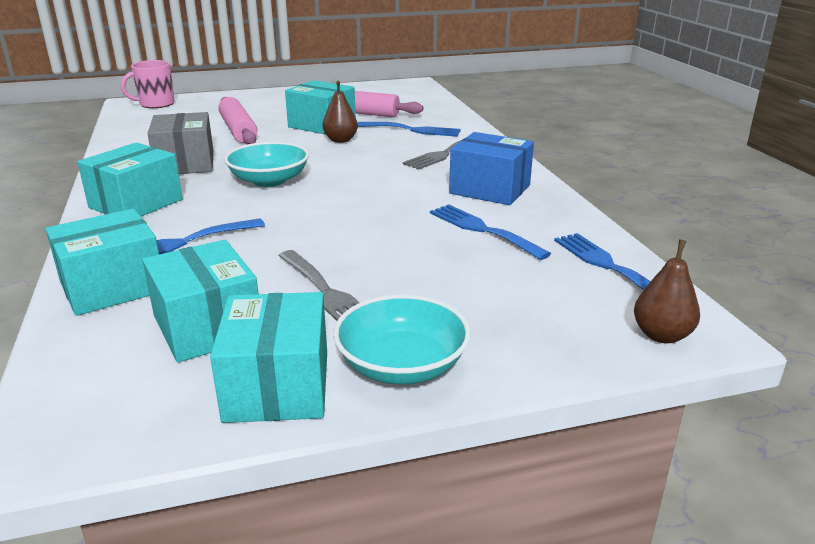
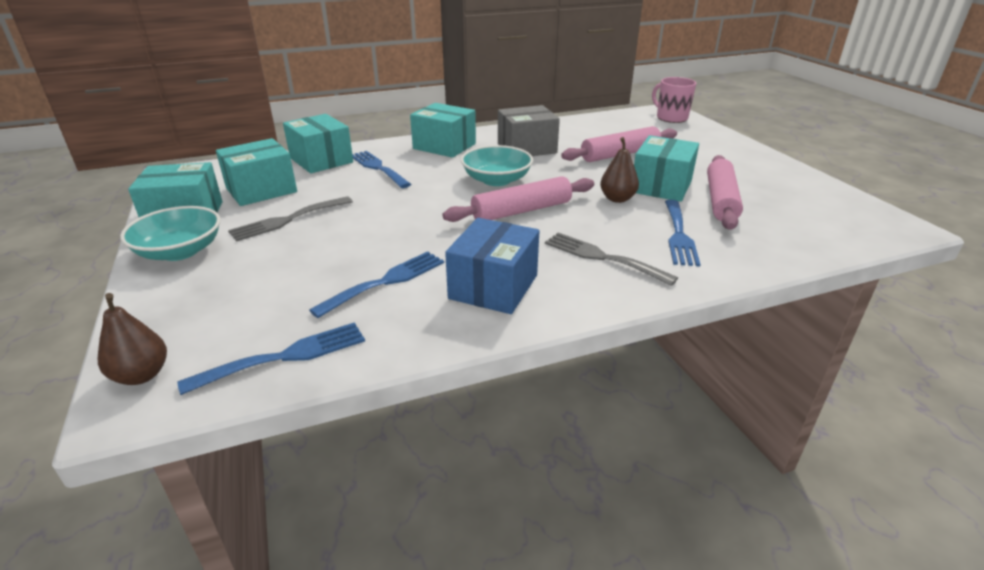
camera: 85 degrees right, 5 degrees up
(351, 174) = (521, 211): none -> pink rolling pin

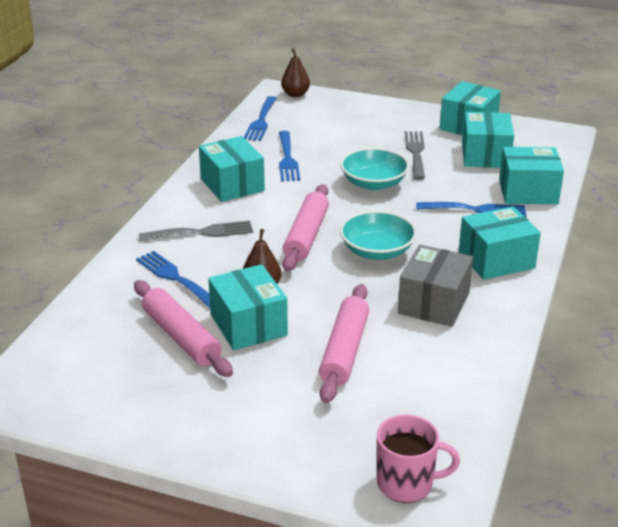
camera: 130 degrees right, 0 degrees up
(180, 251) = (412, 117): turquoise bowl -> turquoise bowl (374, 183)
(493, 287) = (232, 185): blue box -> turquoise box

